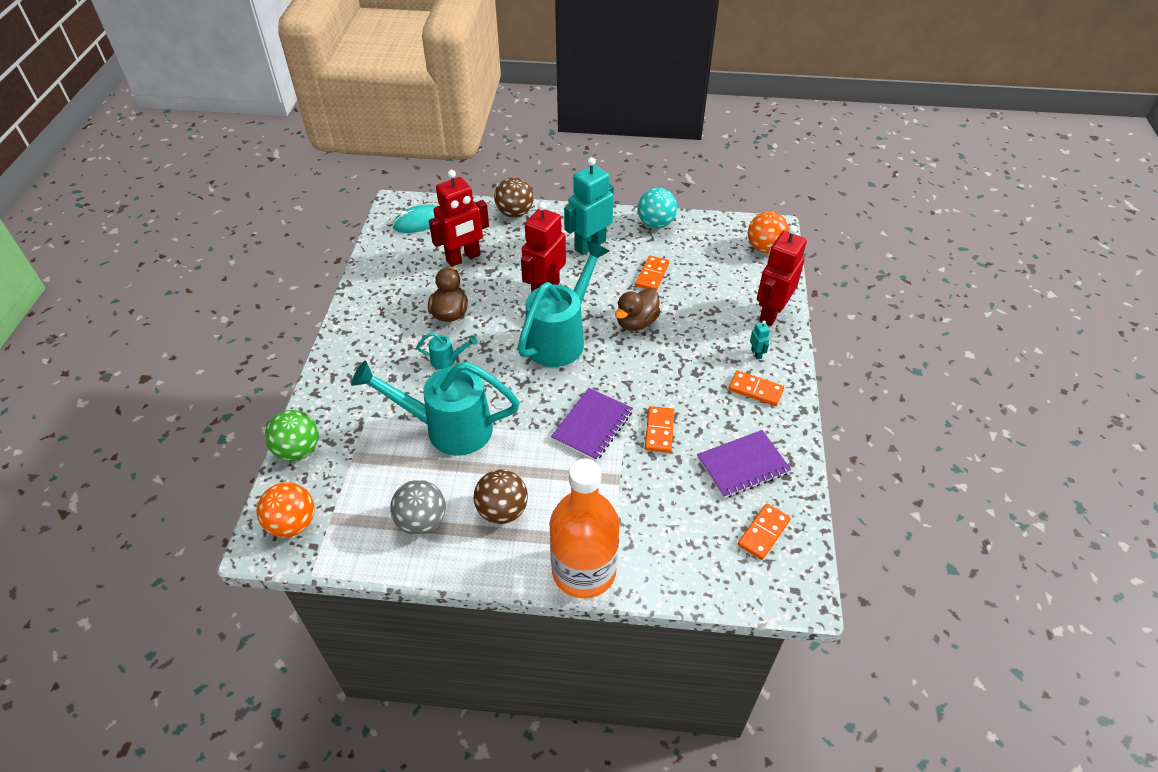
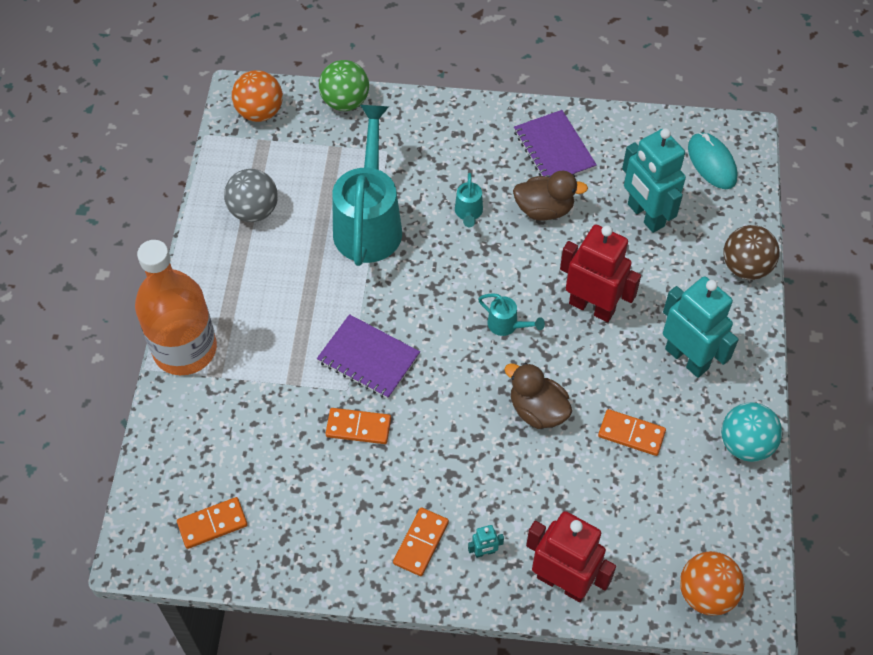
camera: 90 degrees right, 10 degrees up
(463, 258) = (645, 215): red robot -> turquoise robot
(502, 511) = (261, 277): brown ball -> none
(561, 337) = (507, 325): turquoise watering can -> turquoise watering can, size x0.41
(743, 465) = (304, 513): purple notebook -> purple notebook (554, 149)
(763, 533) = (212, 524): orange domino -> orange domino turned 60 degrees counterclockwise

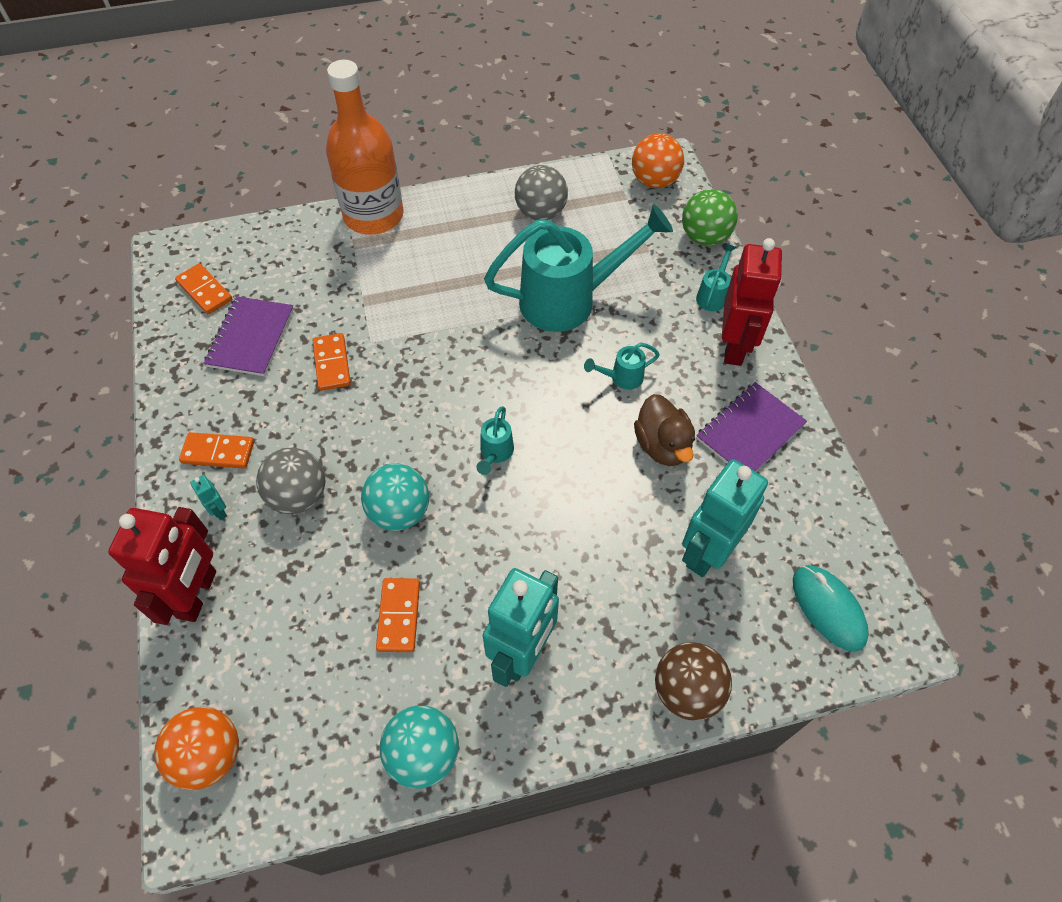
camera: 70 degrees right, 0 degrees up
(368, 358) = (411, 348): purple notebook -> purple notebook (251, 338)
(411, 120) = (713, 295): none -> turquoise watering can
(493, 484) = (299, 496): none -> grey ball
(537, 410) = (399, 512): brown duck -> turquoise ball
(592, 307) = (553, 529): red robot -> red robot (734, 346)
(712, 163) = (828, 608): turquoise mouse -> turquoise mouse turned 75 degrees counterclockwise

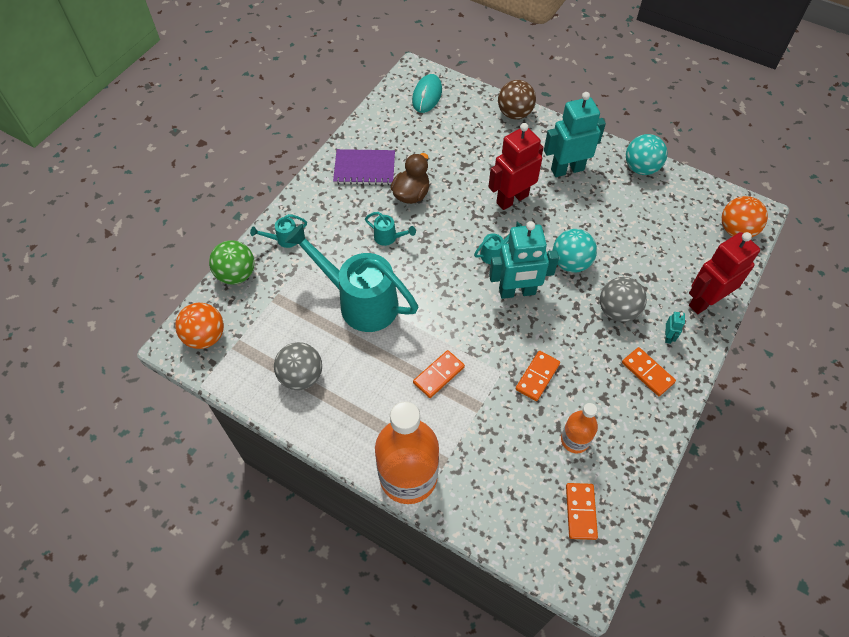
camera: 135 degrees left, 0 degrees up
(251, 338) = (575, 440): purple notebook -> orange bottle
(399, 616) = (610, 220): orange domino -> orange domino (438, 375)
(707, 552) = (448, 144): turquoise robot -> turquoise robot (517, 292)
(734, 346) = (314, 207): red robot -> red robot (512, 199)

